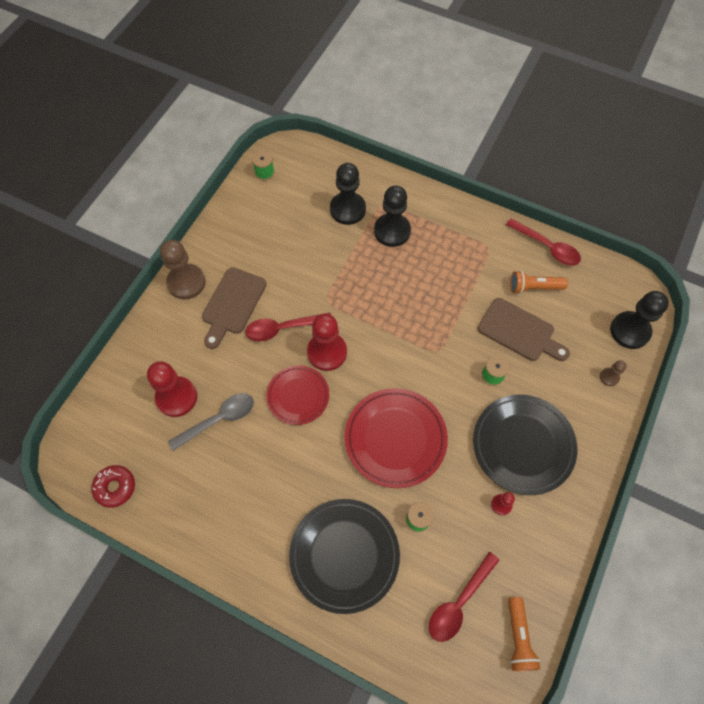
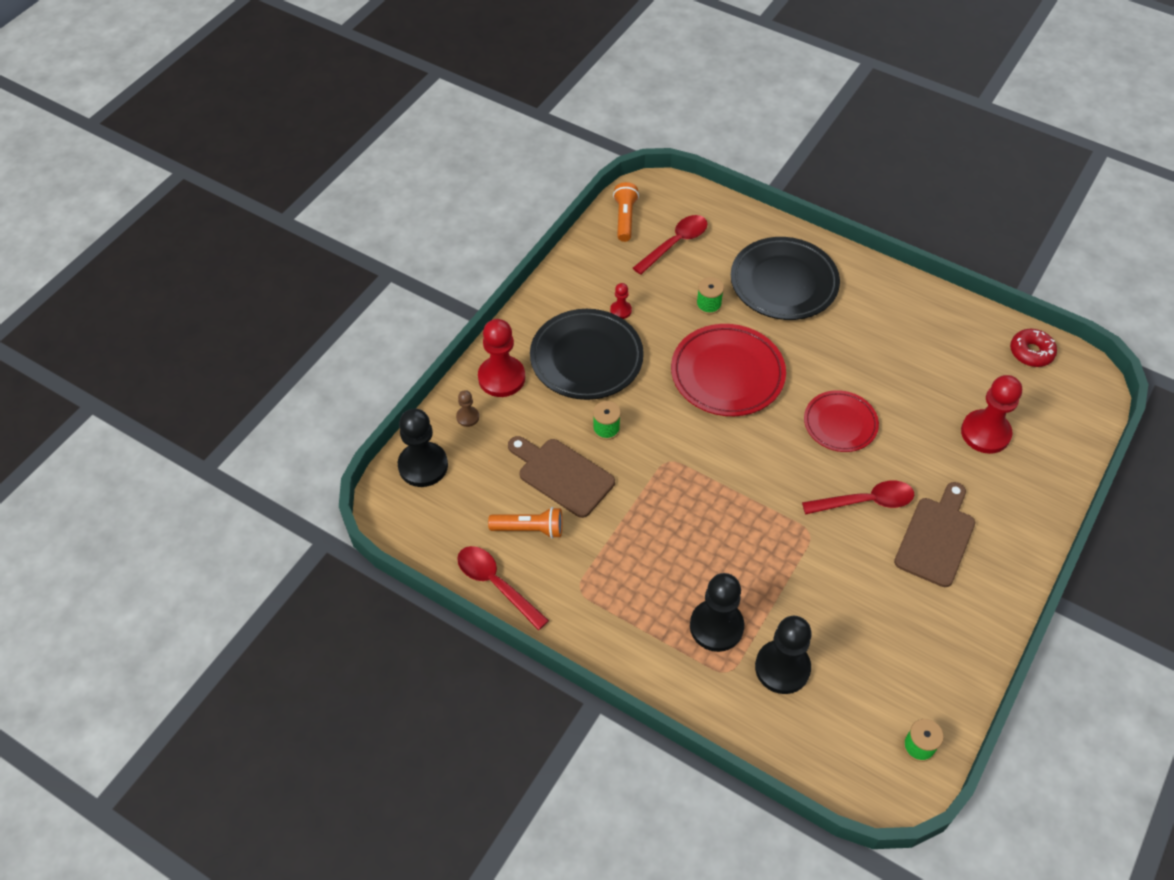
camera: 175 degrees left, 10 degrees down
(186, 282) = (1006, 572): brown pawn -> none
(218, 420) = (930, 406): grey spoon -> none
(327, 352) = (807, 469): red pawn -> red pawn (501, 378)

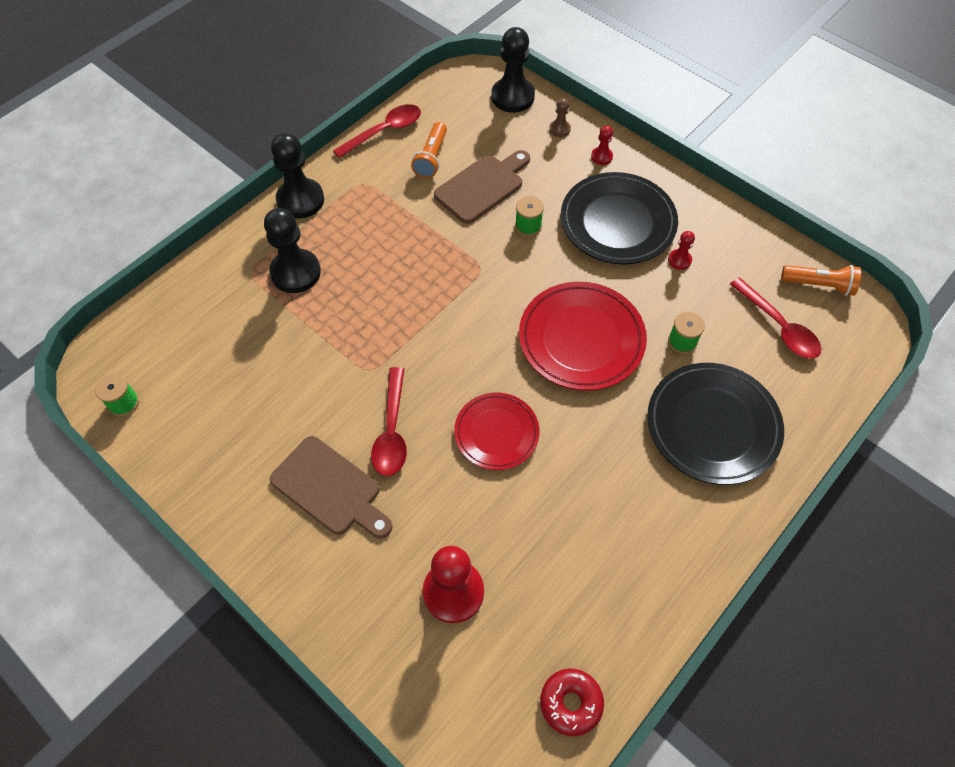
camera: 100 degrees right, 5 degrees up
(501, 378) = (601, 156): red pawn -> red pawn, size x0.47
(782, 668) = (238, 313): black pawn -> black pawn (300, 200)

